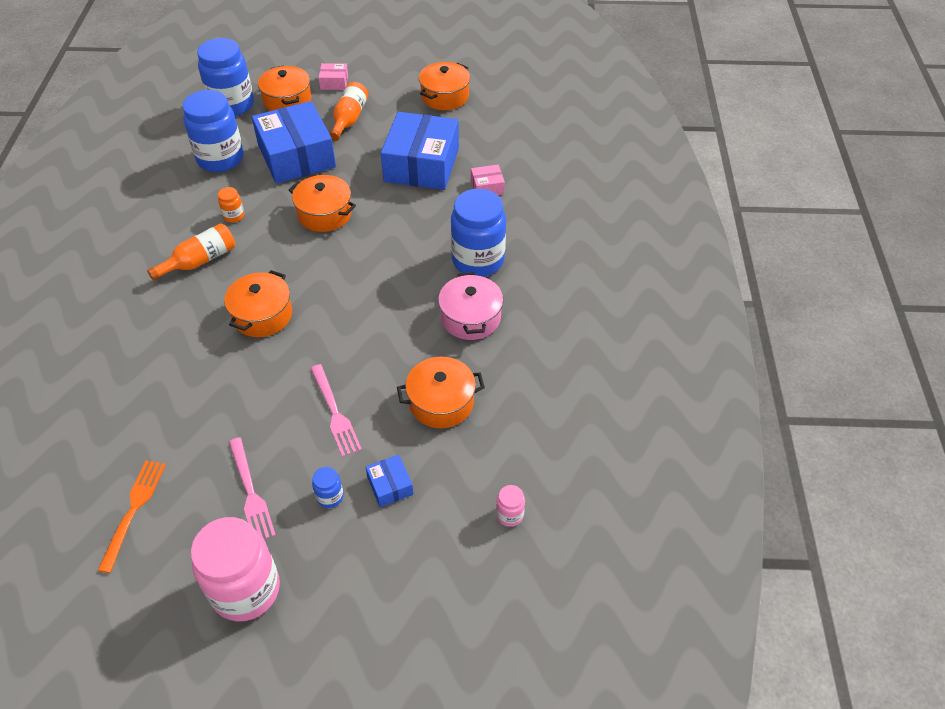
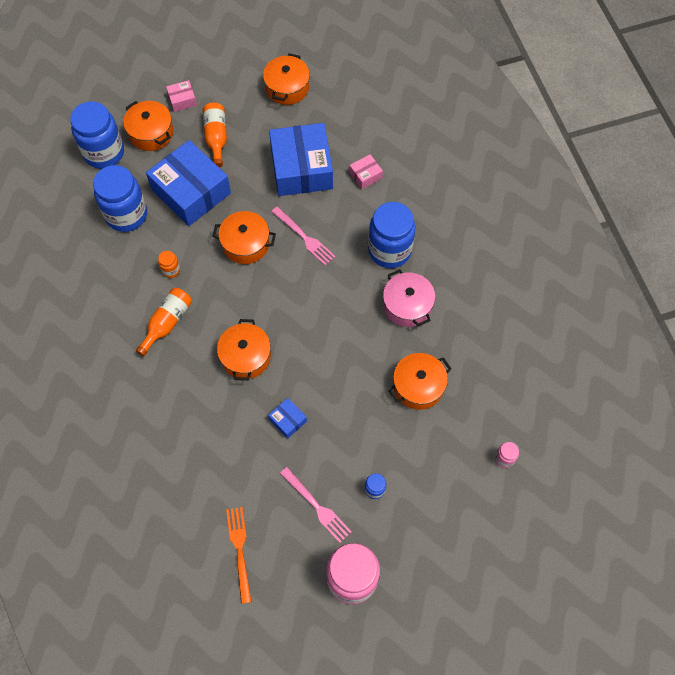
camera: 20 degrees left, 15 degrees up
(335, 413) = (345, 422): pink fork -> pink fork (304, 237)
(390, 486) = (413, 465): blue box -> blue box (288, 420)

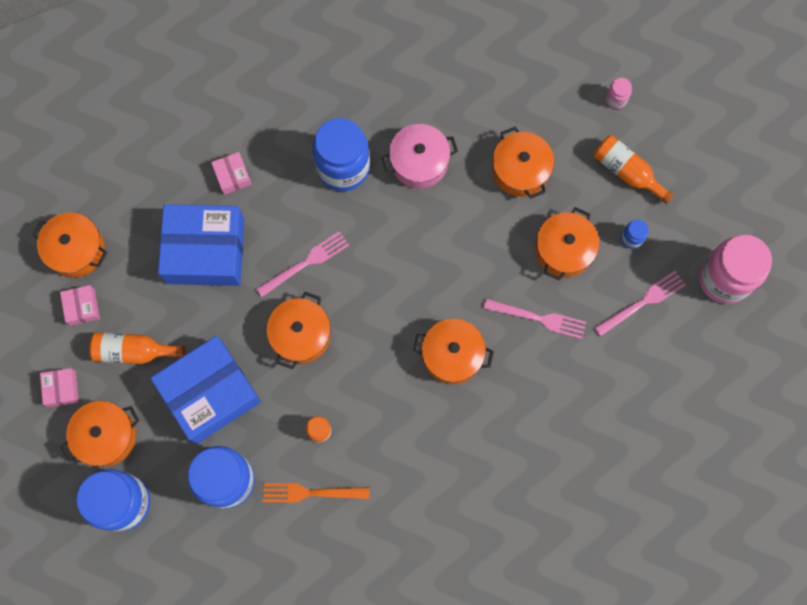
camera: 80 degrees left, 10 degrees up
(167, 323) = (391, 443): orange bottle -> orange bottle (627, 172)
(239, 550) = (679, 392): orange fork -> orange fork (310, 493)
(244, 100) = (82, 307): none -> pink box
(288, 420) = (539, 318): blue box -> pink fork
(353, 432) = (564, 250): none -> orange pot

